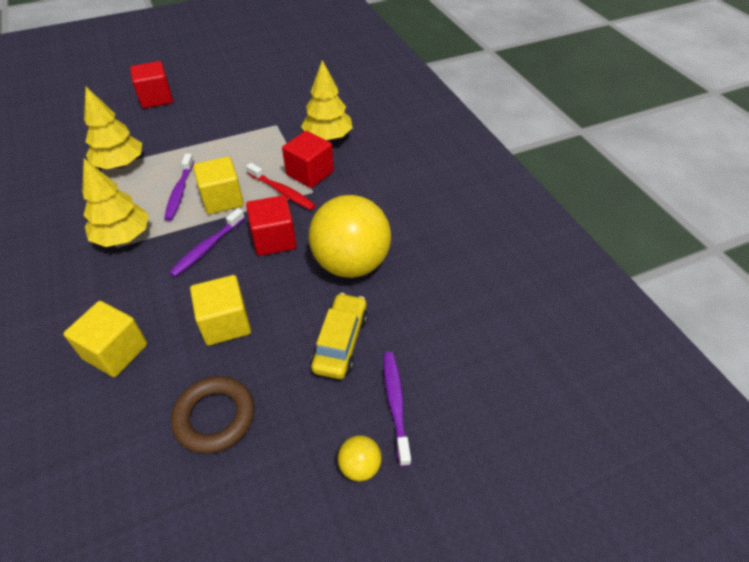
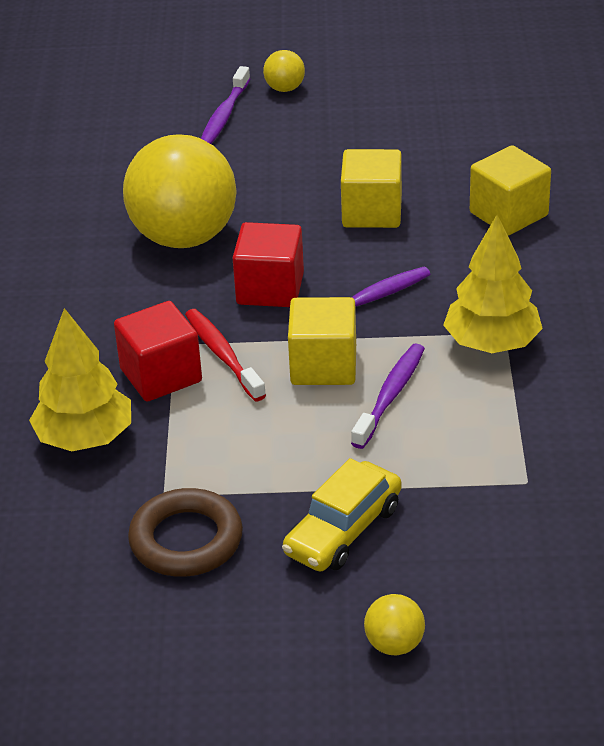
camera: 155 degrees left, 10 degrees down
(120, 164) = (490, 478): yellow tree -> none
(156, 98) = (394, 644): red cube -> yellow ball
(215, 417) = (408, 143): brown ring -> brown ring (186, 540)
(340, 342) = (247, 169): yellow car -> yellow car (343, 530)

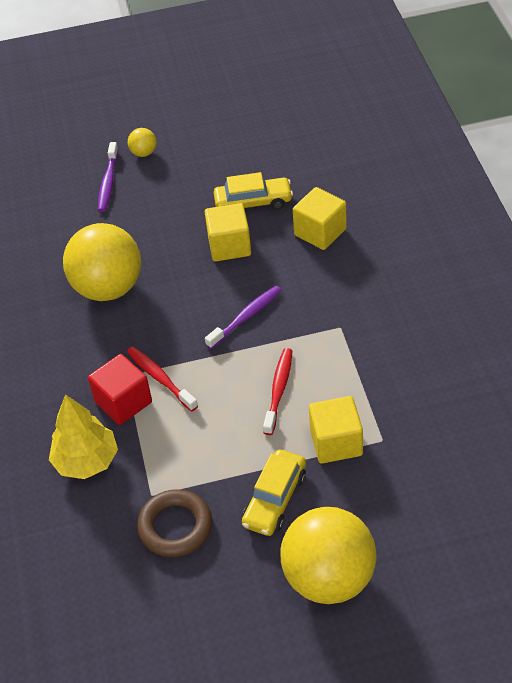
camera: 10 degrees left, 10 degrees up
(270, 289) = (177, 320): red cube -> none
(323, 366) = (229, 375): yellow cube -> yellow cube (336, 442)
(390, 395) = (279, 390): purple toothbrush -> red toothbrush
(394, 644) = (329, 578): yellow ball -> yellow ball, size x2.41
(422, 166) = (253, 202): none -> yellow car
(492, 343) = (334, 337): yellow tree -> none

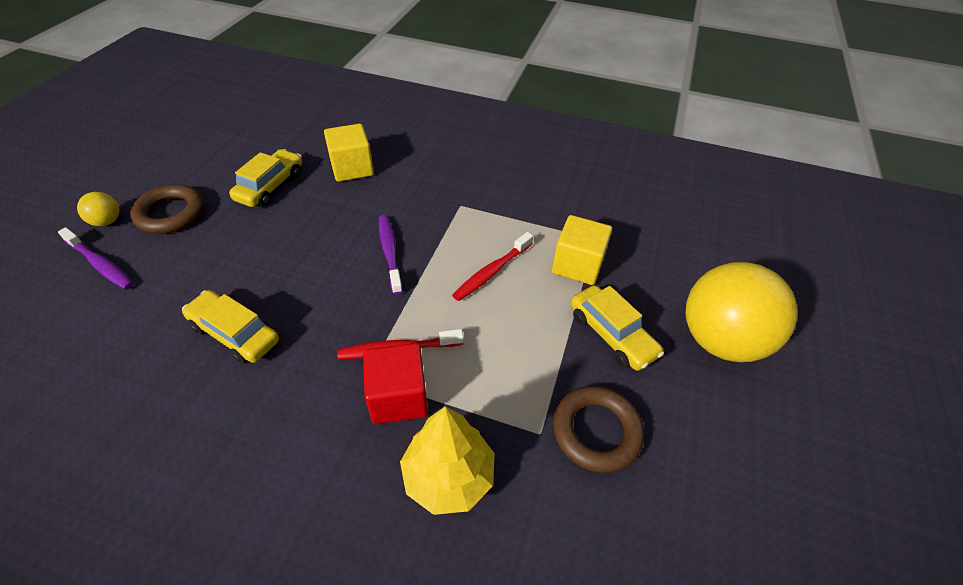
camera: 65 degrees left, 0 degrees up
(108, 288) = (235, 333): yellow ball -> yellow car
(178, 175) = (171, 213): none -> brown ring
(229, 246) = (298, 223): yellow cube -> none
(279, 390) = (491, 272): red toothbrush -> red toothbrush turned 90 degrees counterclockwise

